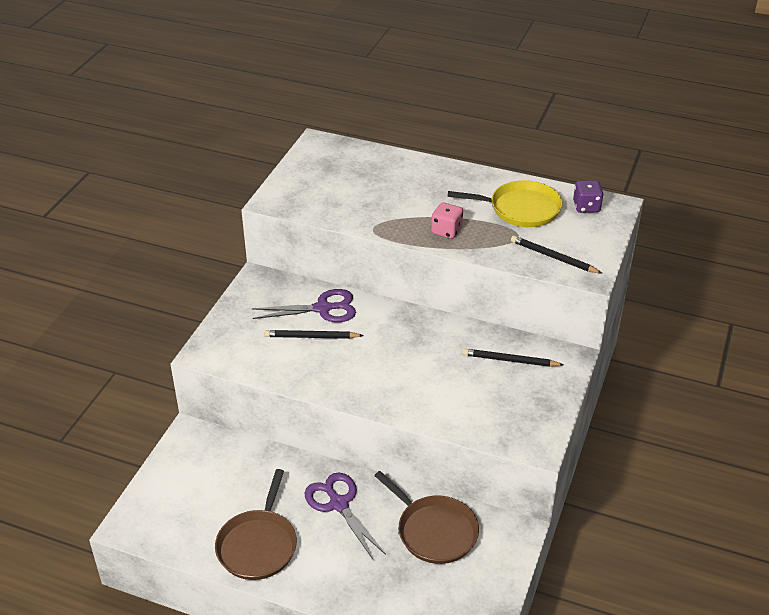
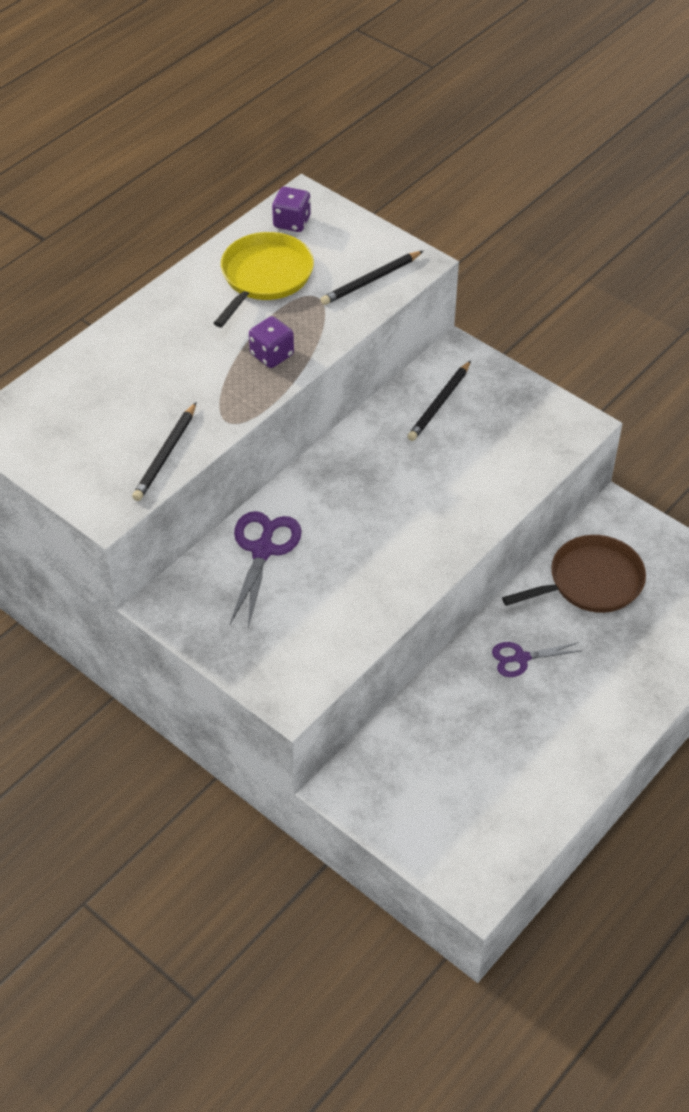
camera: 70 degrees left, 10 degrees up
(258, 545) = (555, 753): brown pan -> none
(311, 337) = (312, 575): black pencil -> black pencil (165, 454)
(339, 504) = (521, 658): purple scissors -> purple scissors, size x0.63
(446, 231) = (272, 355): pink dice -> purple dice

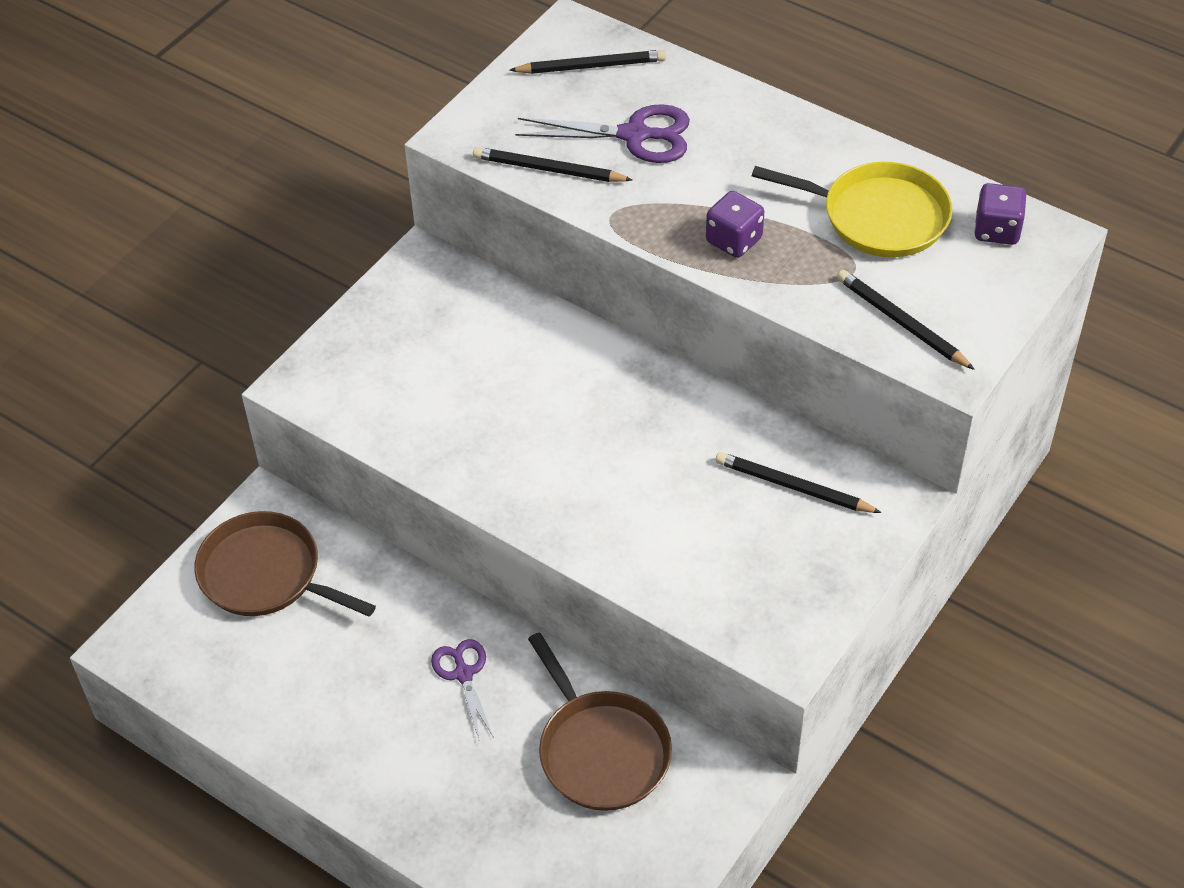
camera: 85 degrees right, 0 degrees up
(46, 418) = (591, 66): none -> black pencil
(263, 550) = (512, 335): purple scissors -> purple scissors (634, 135)
(413, 788) = (266, 574): none -> brown pan

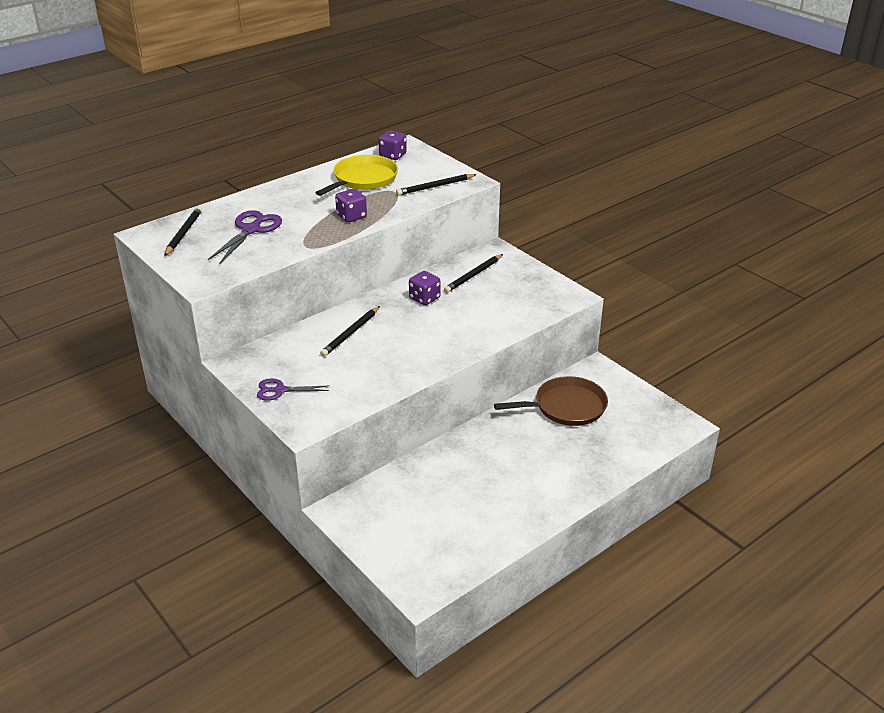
camera: 75 degrees left, 15 degrees down
(266, 574) = (392, 517): brown pan -> none
(463, 674) = (500, 446): purple scissors -> purple scissors (280, 390)
(549, 169) = (255, 258): black pencil -> black pencil (351, 333)
(687, 436) = (424, 298): none -> purple dice

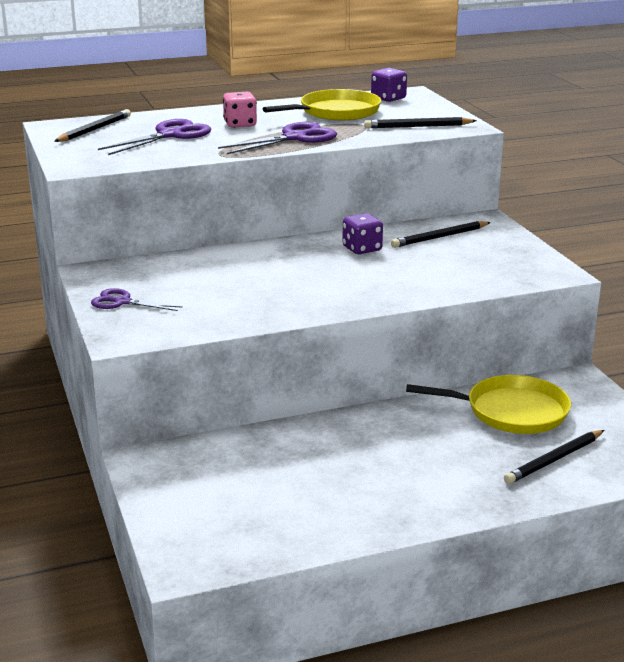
camera: 20 degrees right, 10 degrees down
(298, 207) = (240, 124): none -> pink dice
(351, 216) = (295, 138): purple dice -> purple scissors
(351, 333) = (247, 266): black pencil -> black pencil (554, 459)
(566, 407) = (511, 411): brown pan -> yellow pan

